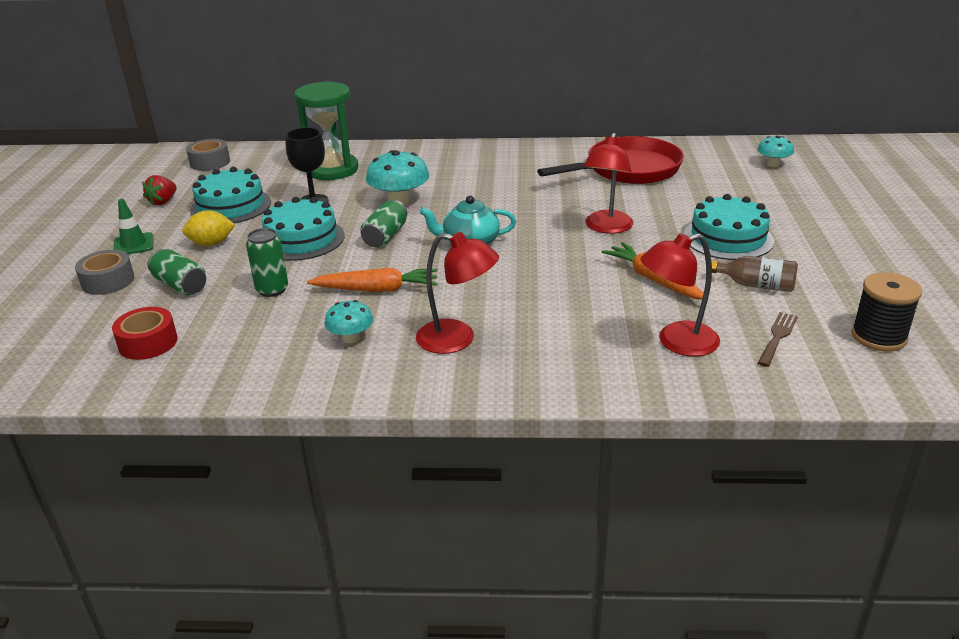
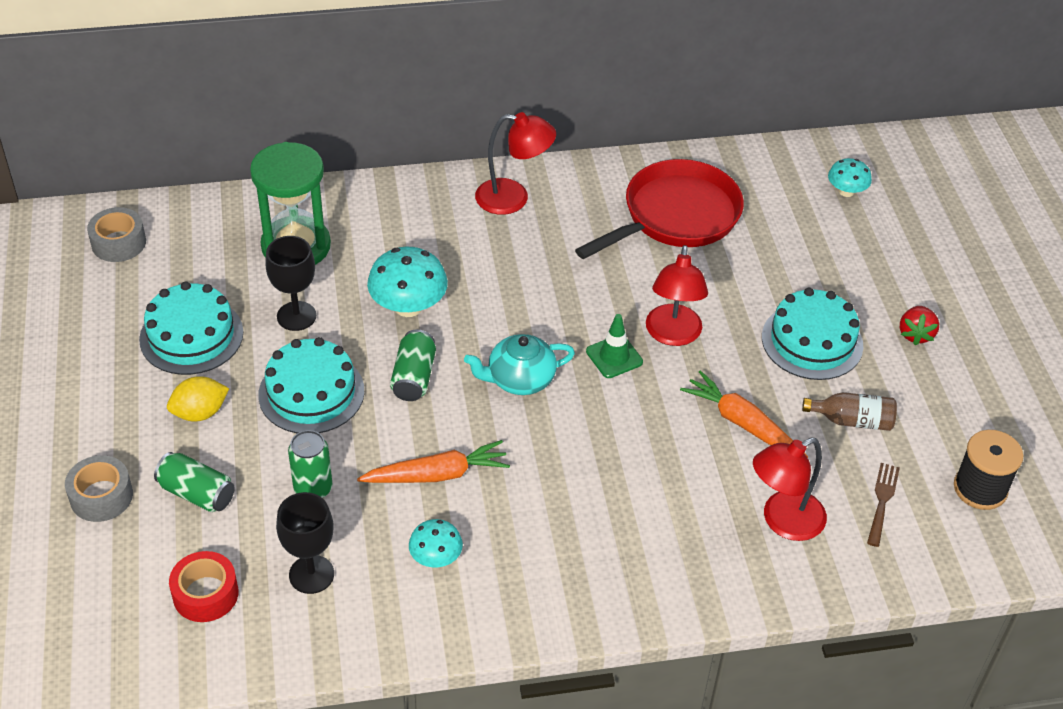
camera: 15 degrees left, 15 degrees up
(133, 245) = (99, 425): green traffic cone -> green traffic cone (614, 357)
(163, 202) = (94, 335): red strawberry -> red strawberry (915, 334)
(241, 339) = (311, 574): none -> black goblet
(457, 339) = (553, 545): red lamp -> red lamp (513, 198)

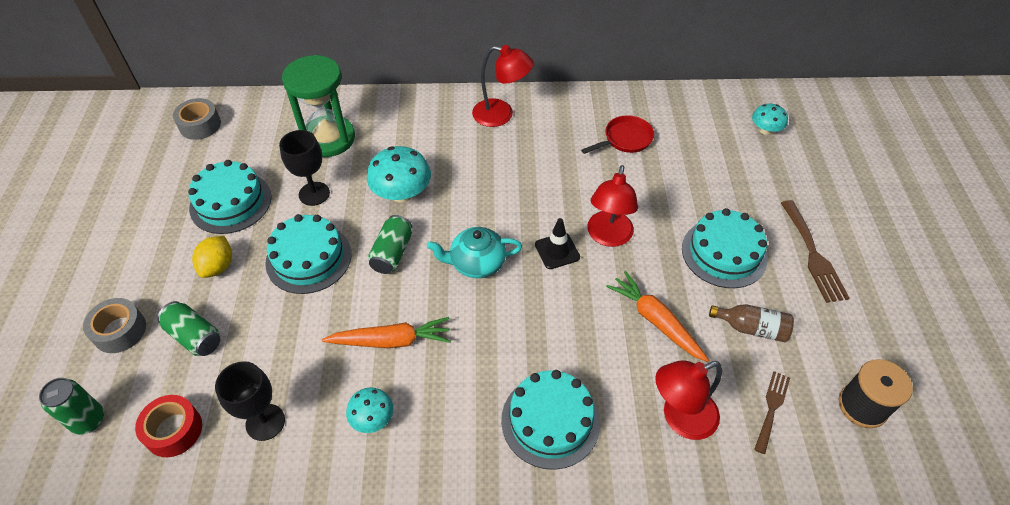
camera: 10 degrees right, 5 degrees up
(200, 413) = (218, 266): yellow lemon -> yellow lemon turned 60 degrees counterclockwise
(313, 489) = (288, 342): green can -> green can (88, 420)
(614, 357) = (557, 251): green traffic cone -> black traffic cone
(639, 539) = (550, 420): none -> turquoise cake
(675, 216) = (625, 139): red pan -> red pan, size x0.52
(915, 334) = (813, 255): red strawberry -> brown fork

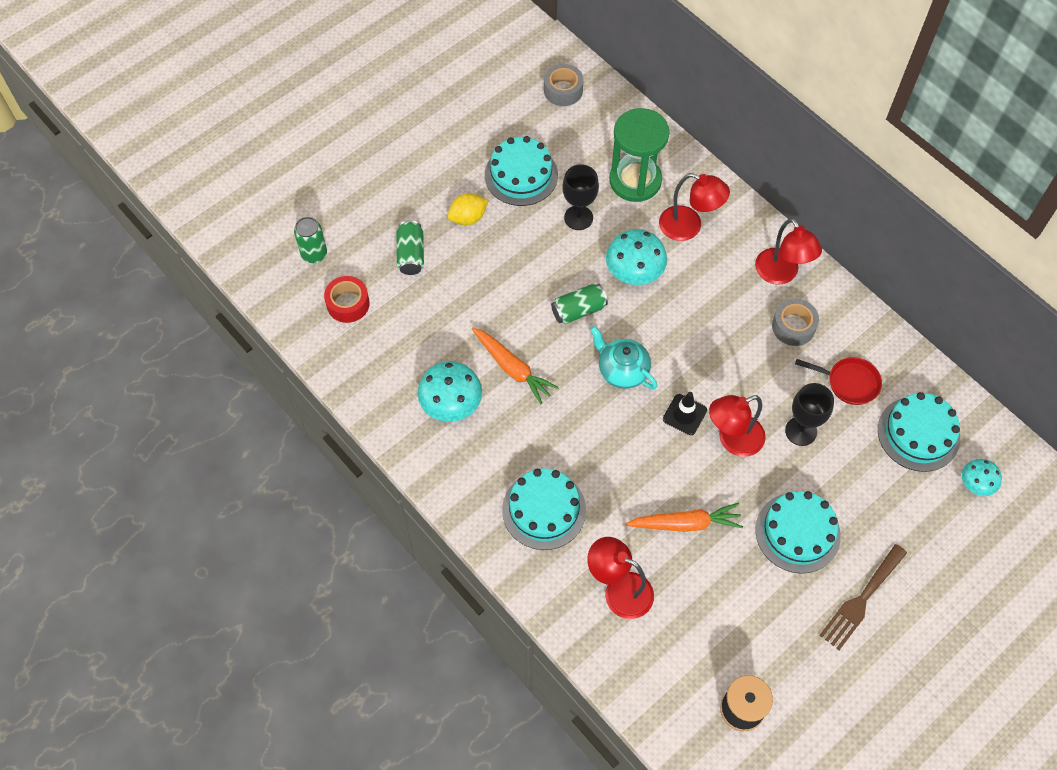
camera: 50 degrees right, 10 degrees up
(120, 331) = (377, 211): grey tape -> grey tape (793, 326)
(265, 422) = (396, 347): black goblet -> black goblet (801, 431)
(308, 258) = (525, 264): turquoise cake -> turquoise cake (918, 434)
(372, 418) = (451, 404): turquoise mushroom -> turquoise mushroom, size x1.69
(404, 136) = (689, 227): none -> red lamp
(655, 321) = (686, 523): orange carrot -> orange carrot turned 75 degrees clockwise
(751, 328) = (742, 594): brown bottle -> none
(772, 408) = (683, 646): brown fork -> none

